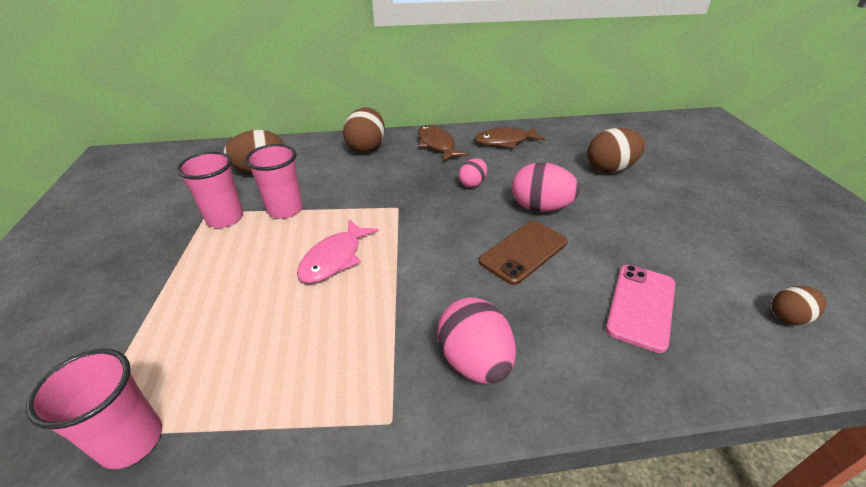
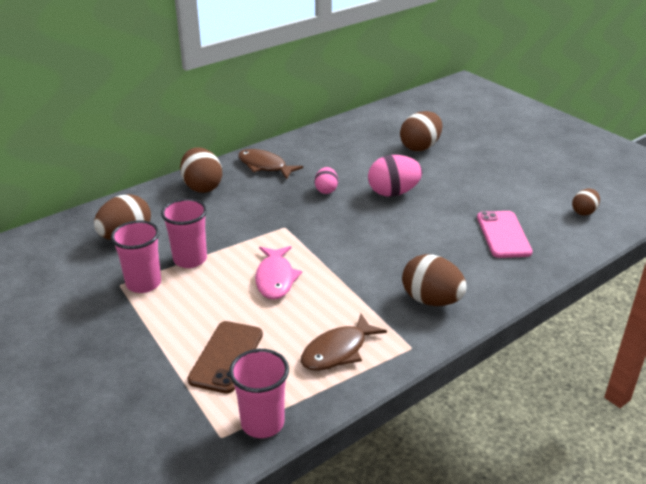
camera: 30 degrees left, 5 degrees down
(474, 361) = (431, 300): pink egg -> brown egg
(505, 141) = (320, 147): brown fish -> brown fish (338, 351)
(523, 252) = (407, 227): brown phone -> brown phone (226, 357)

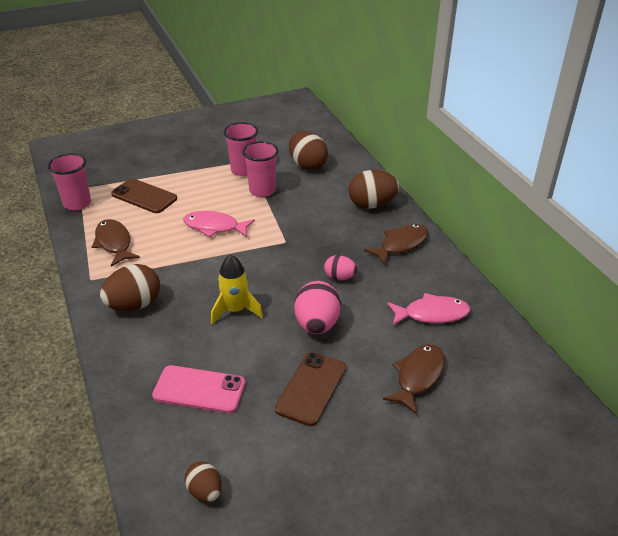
camera: 105 degrees right, 5 degrees up
(351, 146) = (432, 314): none -> pink fish
(401, 236) = (235, 310): none -> yellow rocket
(420, 147) = (418, 376): brown egg -> brown fish
(462, 185) = (311, 388): none -> brown phone

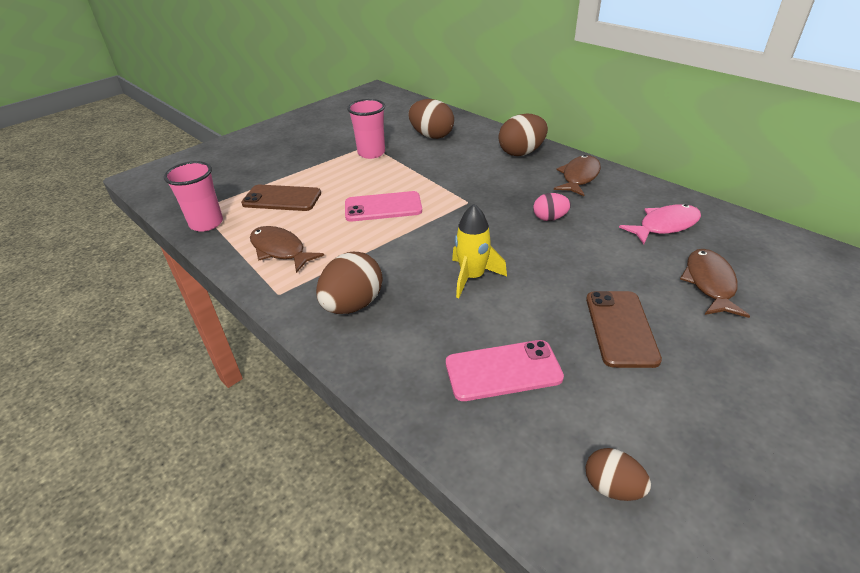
camera: 20 degrees left, 0 degrees up
(215, 227) = (383, 207): pink fish -> pink phone
(262, 190) = (405, 165): pink cup -> none
(317, 324) = (568, 266): pink egg -> none

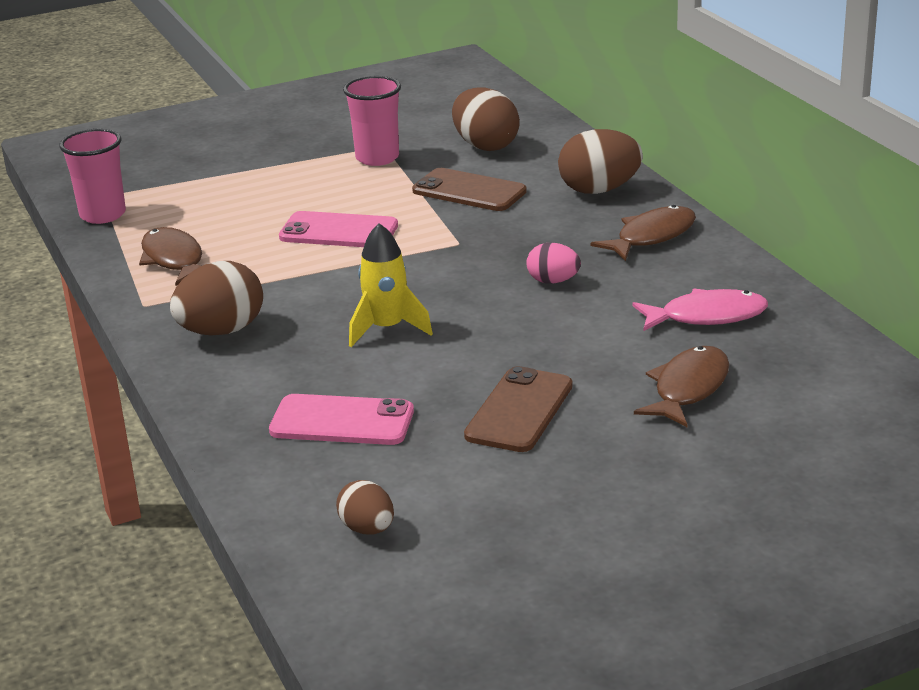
camera: 20 degrees right, 10 degrees down
(282, 198) = (214, 200): brown phone -> brown phone (469, 191)

